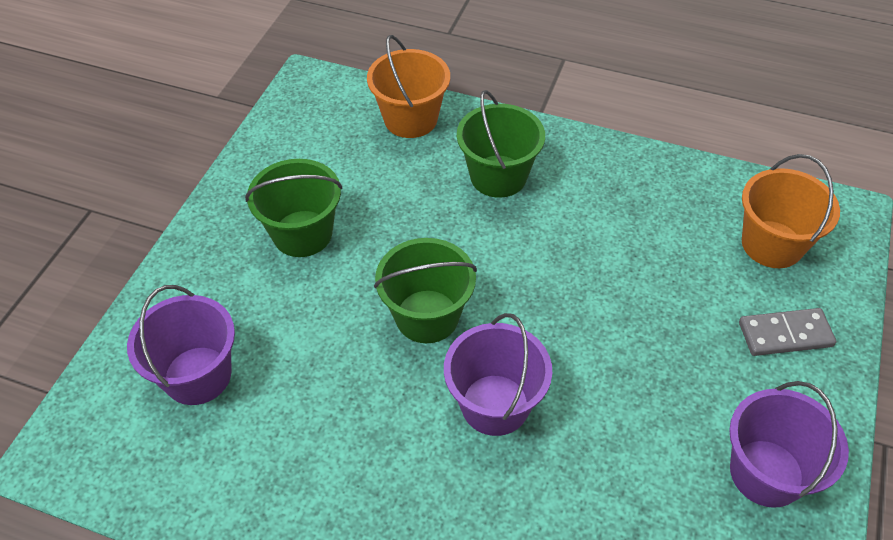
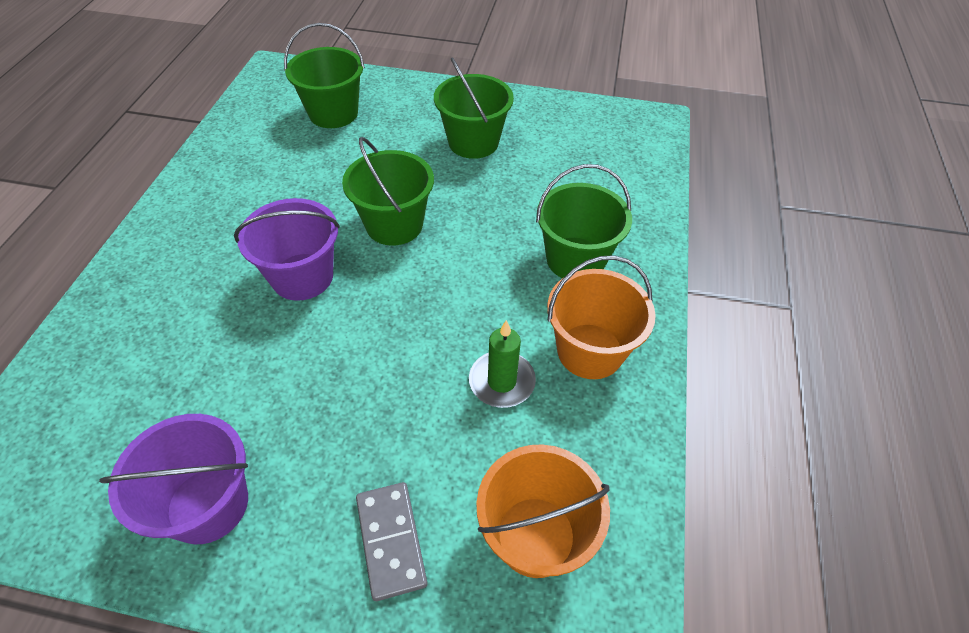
camera: 80 degrees right, 0 degrees up
(198, 375) = (333, 113): purple bucket -> green bucket
(411, 119) = (633, 189): orange bucket -> orange bucket (590, 351)
(635, 247) = (501, 381): none -> green candle

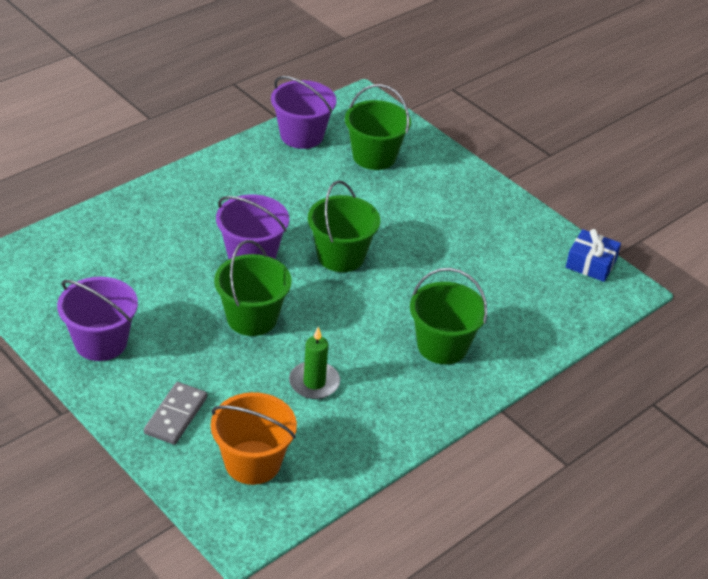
camera: 35 degrees right, 10 degrees down
(244, 127) = (301, 135): none -> purple bucket
(473, 142) = (457, 230): green bucket -> green bucket (252, 318)
(590, 351) = (388, 401): orange bucket -> none
(606, 114) = (591, 263): none -> blue gift

